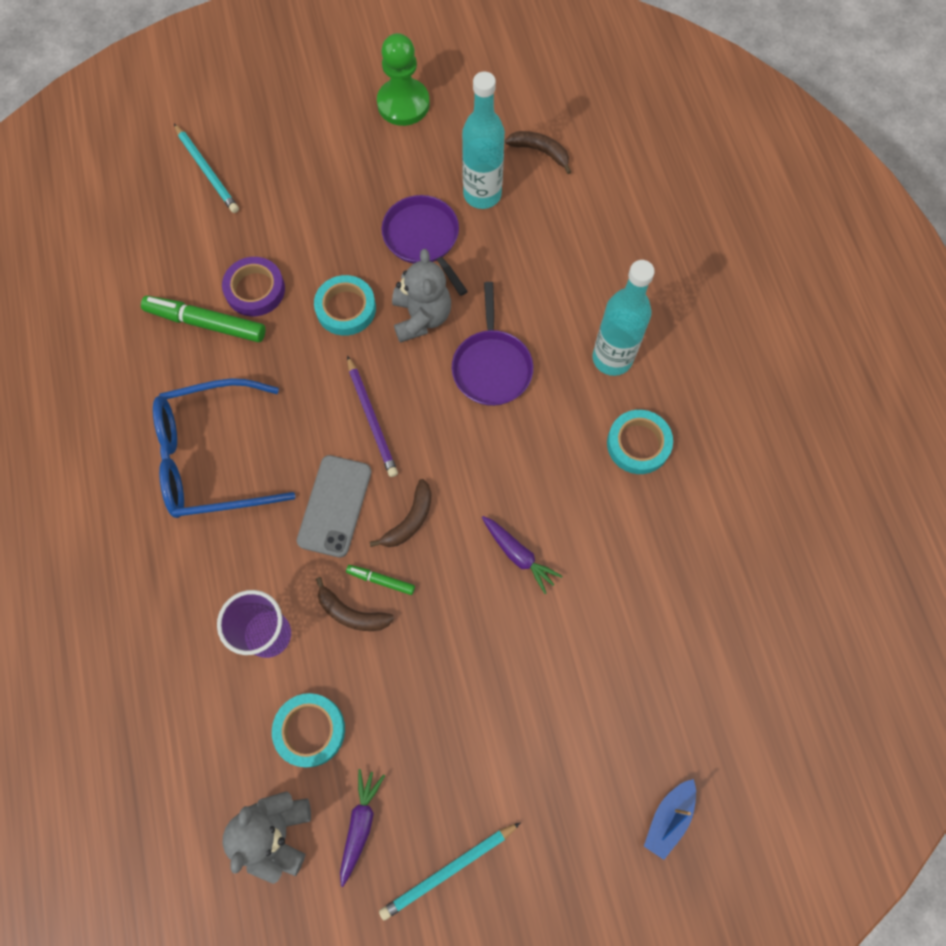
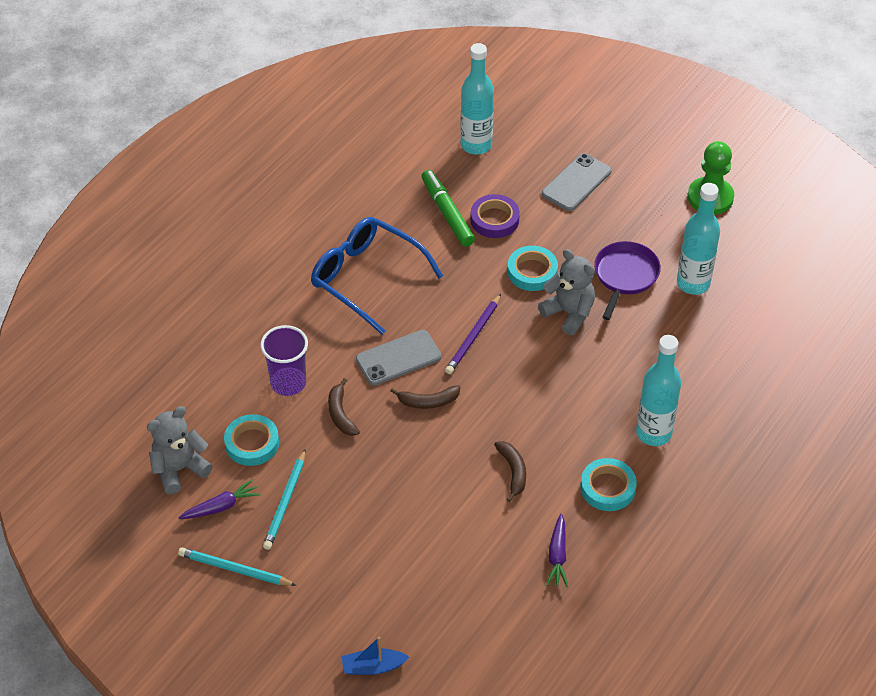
camera: 50 degrees right, 20 degrees down
(151, 233) = (476, 145): none -> turquoise bottle
(207, 171) = (547, 139): turquoise pencil -> turquoise pencil (285, 502)
(281, 189) = (576, 183): none -> grey phone
(381, 580) = (375, 414): green marker -> none
(421, 317) = (569, 313): grey teddy bear -> grey teddy bear turned 90 degrees counterclockwise
(491, 367) = (575, 373): purple pan -> none
(518, 555) = (463, 473): purple carrot -> purple carrot (557, 556)
(540, 151) = (762, 292): brown banana -> brown banana (513, 471)

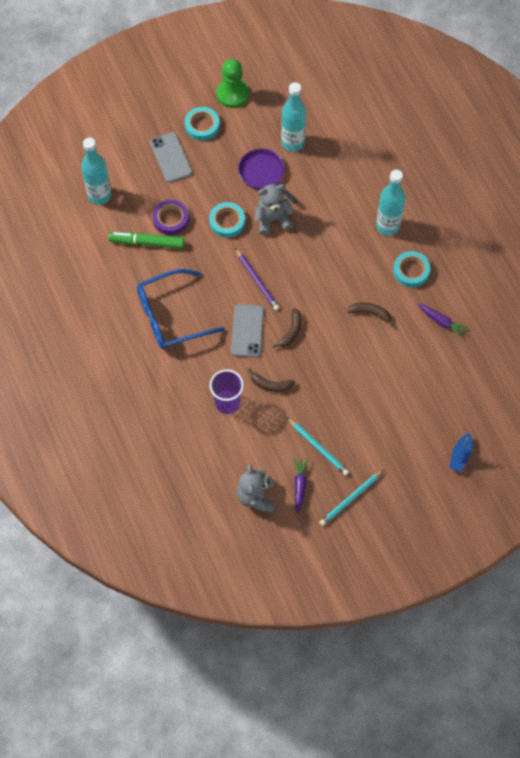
camera: 60 degrees left, 15 degrees up
(252, 443) = (262, 446): turquoise tape -> turquoise tape (202, 125)

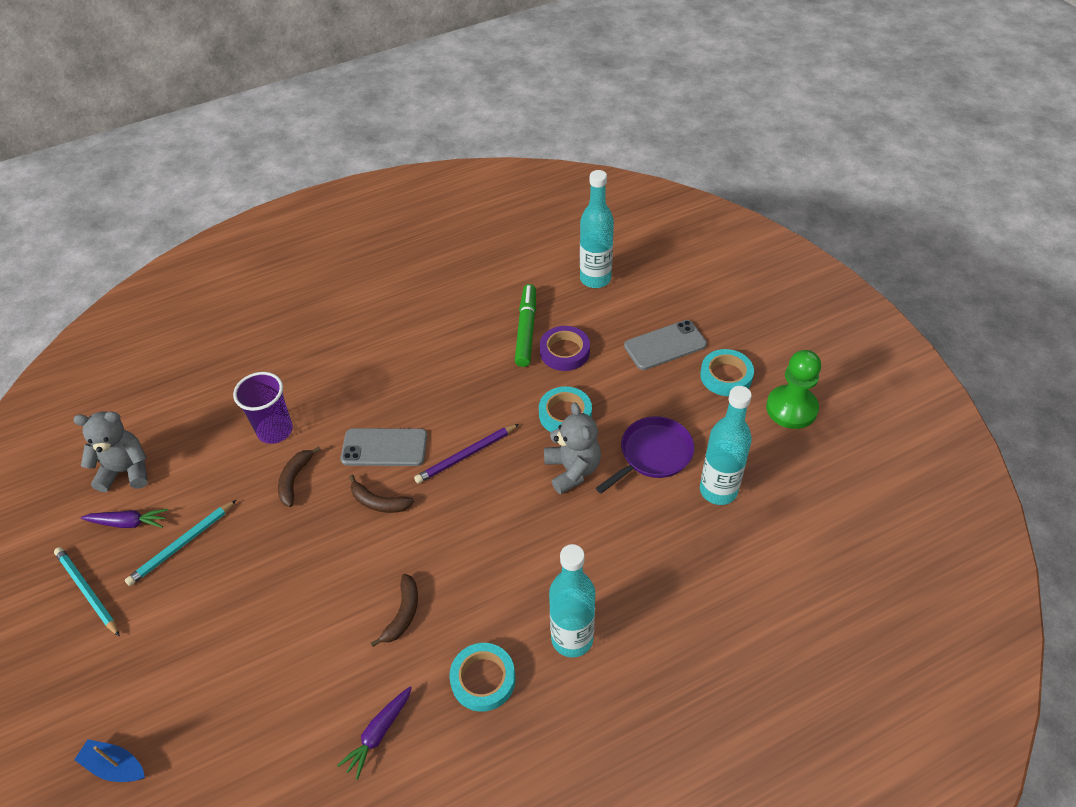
camera: 90 degrees right, 15 degrees down
(170, 316) = (413, 361): blue glasses -> none

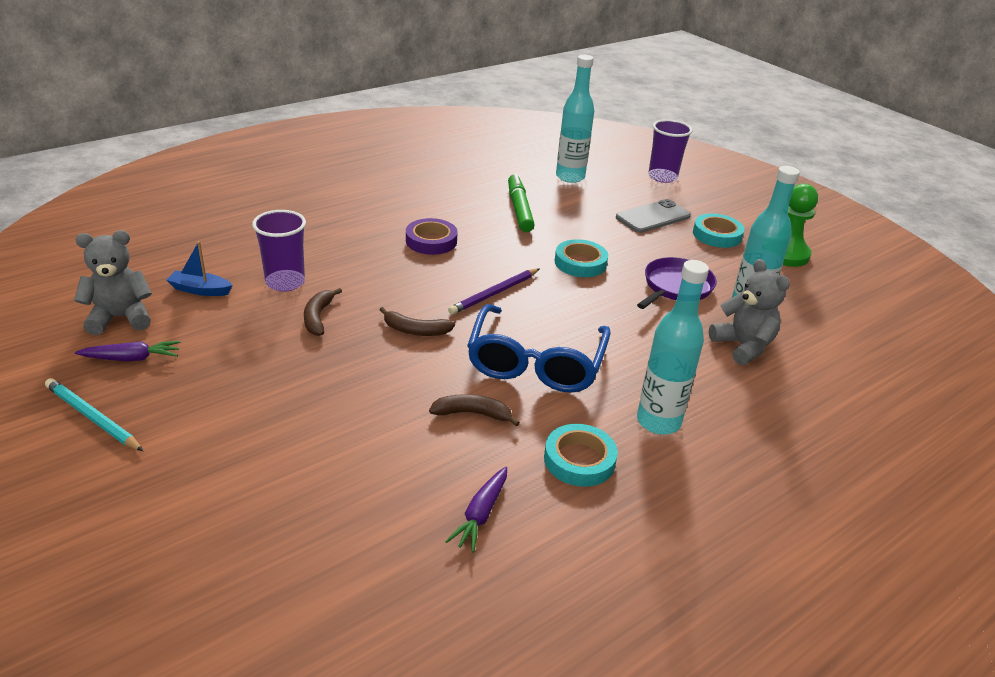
camera: 15 degrees left, 15 degrees down
(115, 766) = (161, 573): blue boat -> blue boat (200, 290)
(182, 545) = (201, 373): turquoise pencil -> none
(384, 447) = (407, 291): grey phone -> none
(403, 613) = (472, 413): brown banana -> brown banana turned 90 degrees counterclockwise
(479, 553) = (535, 363): none -> blue glasses
(564, 351) = (562, 222): purple tape -> purple tape (431, 241)
(572, 470) = (604, 300): grey teddy bear -> grey teddy bear (743, 346)
(698, 279) = (662, 177): none -> purple cup

